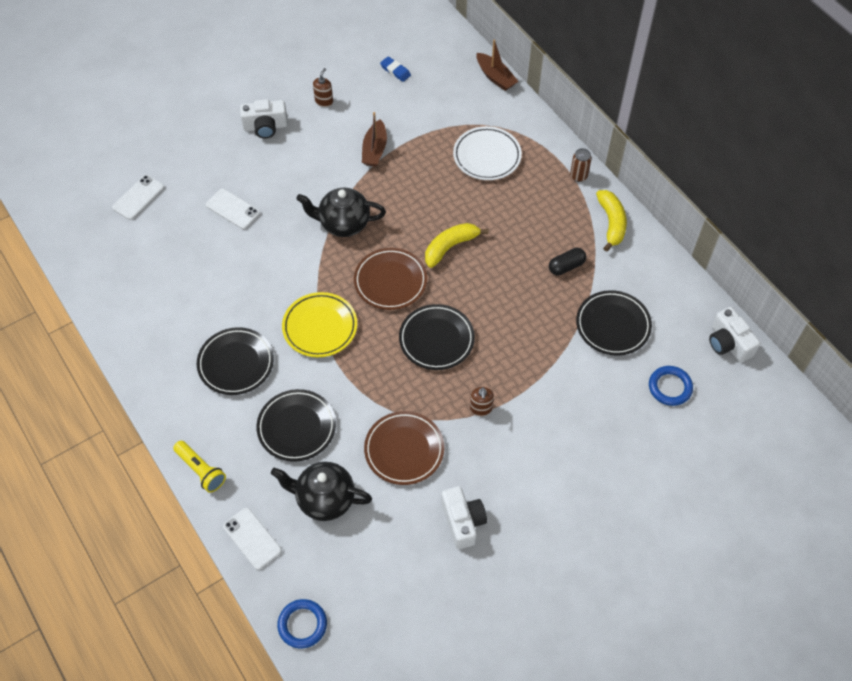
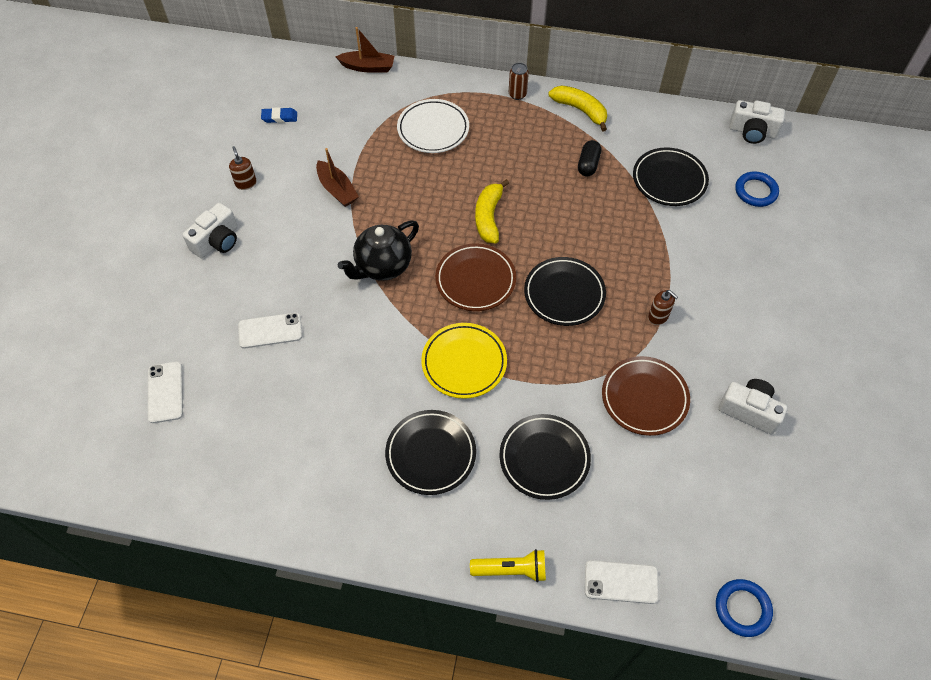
camera: 45 degrees left, 0 degrees up
(324, 499) = (635, 493): black teapot -> none

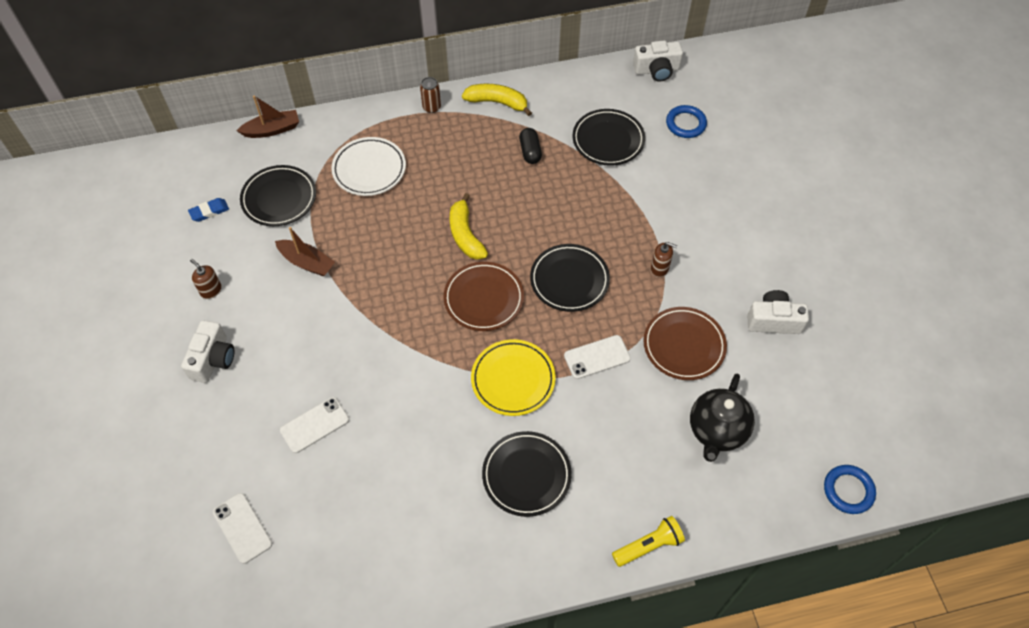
camera: 25 degrees left, 0 degrees up
(382, 266) = (390, 320): black teapot -> black teapot (716, 431)
(544, 458) = (627, 435): black plate -> black plate (279, 198)
(621, 582) = (743, 513): white phone -> white phone (597, 357)

